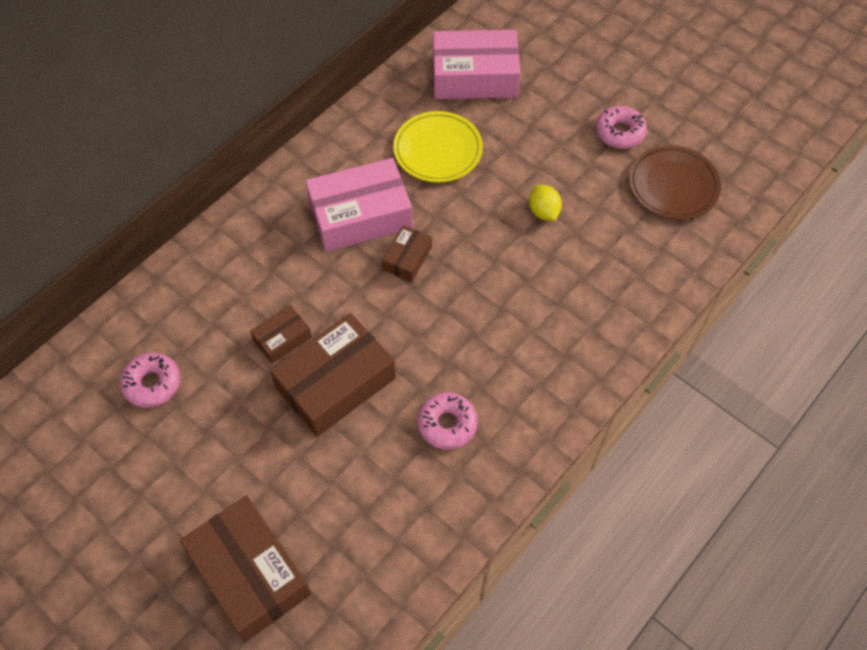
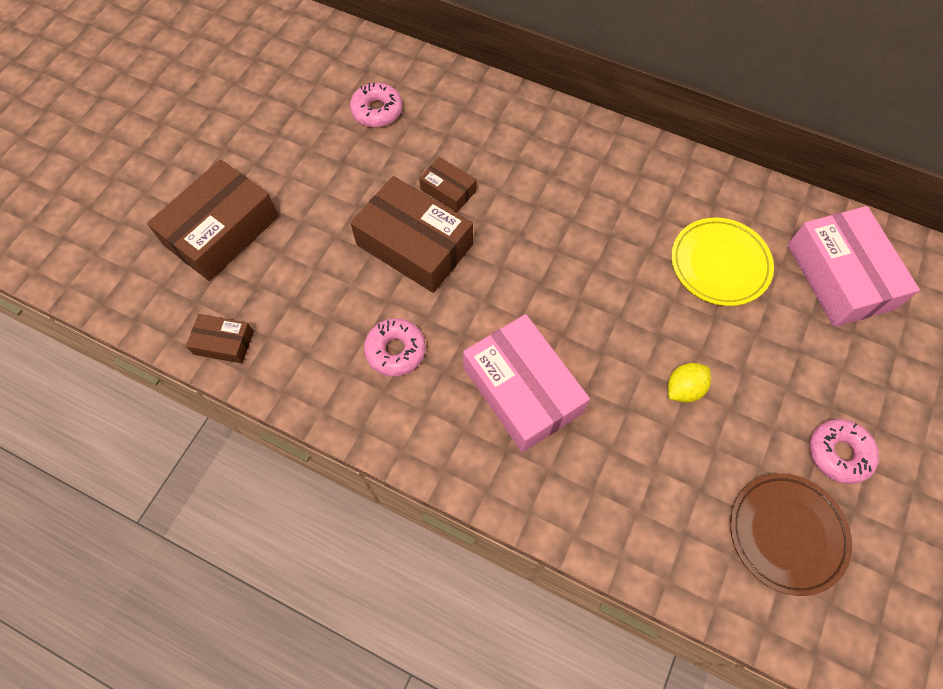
camera: 75 degrees right, 5 degrees up
(360, 215) = (607, 215): pink box -> pink box (522, 390)
(407, 258) = (572, 269): brown box -> brown box (224, 343)

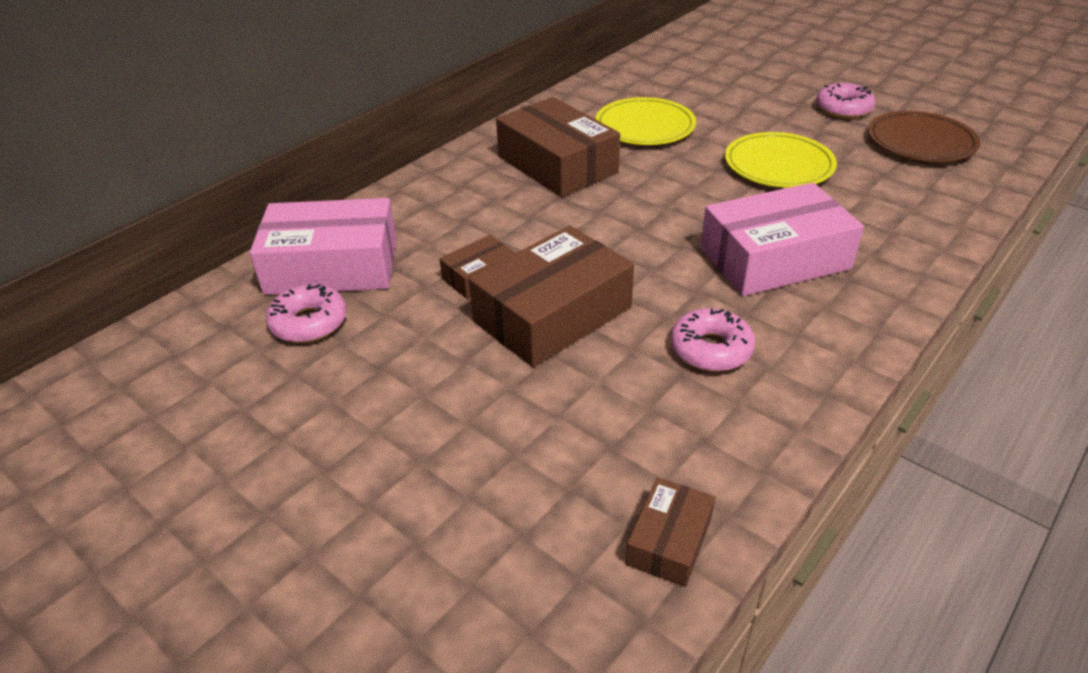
camera: 75 degrees left, 25 degrees down
(221, 231) = (443, 529): brown box -> brown box (557, 164)
(683, 389) = (778, 165): yellow lemon -> yellow plate
(840, 276) = (673, 79): pink box -> pink box (332, 266)

